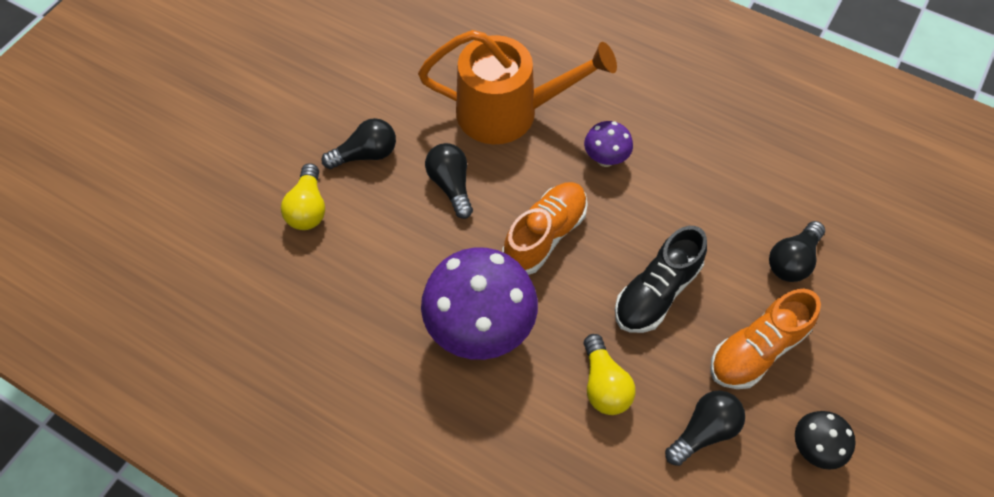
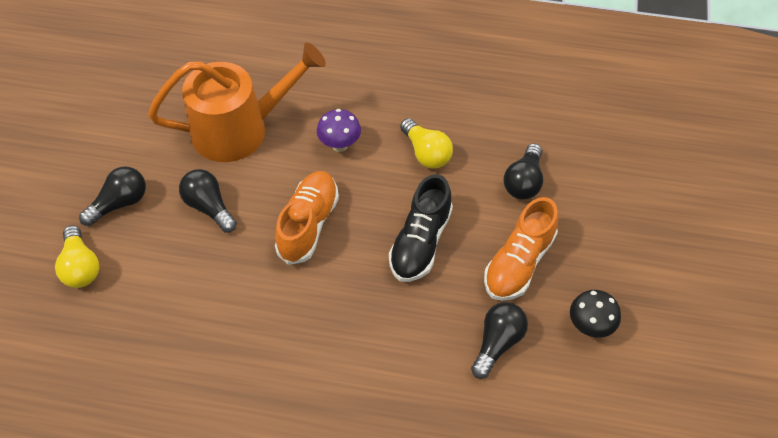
camera: 20 degrees left, 5 degrees down
(480, 328) = (277, 321): purple mushroom -> none
(604, 384) = (401, 333): yellow light bulb -> yellow light bulb (426, 153)

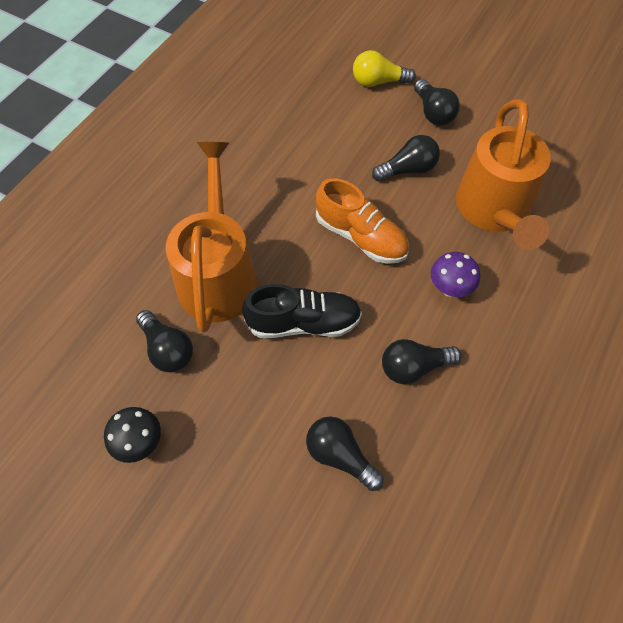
camera: 110 degrees right, 5 degrees up
(399, 332) = (218, 274): none -> orange watering can
(420, 242) = (303, 323): black shoe -> black shoe turned 135 degrees clockwise
(426, 153) = (414, 367): yellow light bulb -> black light bulb
(519, 263) = (241, 405): orange shoe -> none

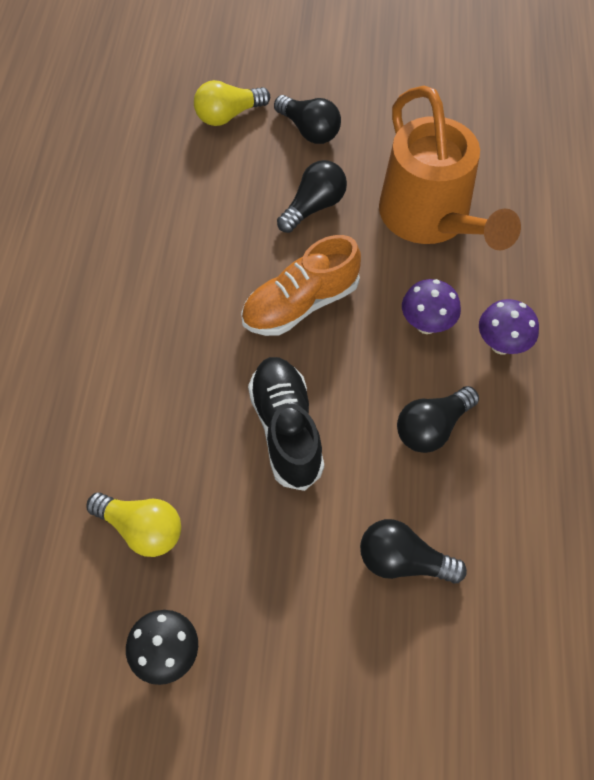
camera: 25 degrees left, 0 degrees up
(167, 349) = (142, 529): black light bulb -> yellow light bulb
(218, 274) = (156, 414): orange watering can -> none
(303, 323) = (286, 429): black shoe -> black shoe turned 75 degrees counterclockwise
(361, 237) = (300, 304): orange shoe -> orange shoe turned 135 degrees clockwise
(502, 327) = (501, 345): none -> purple mushroom

